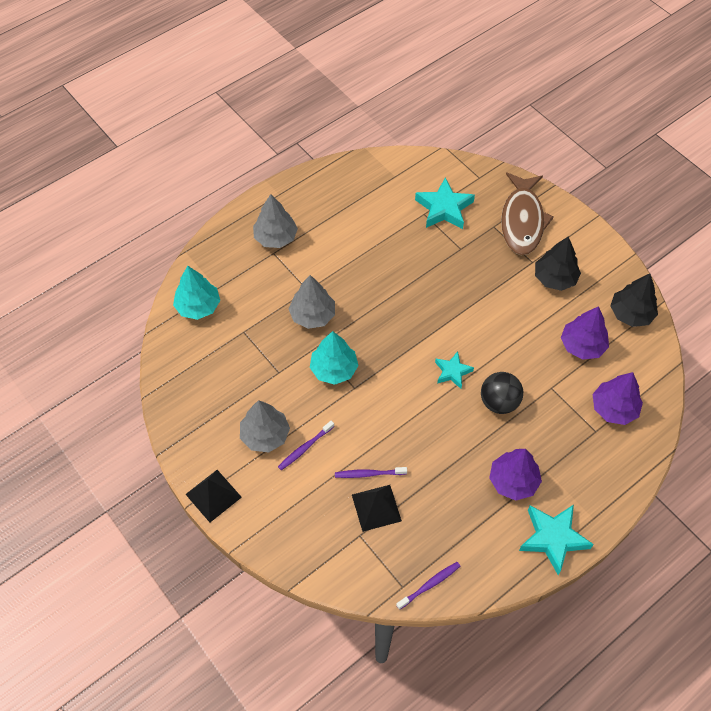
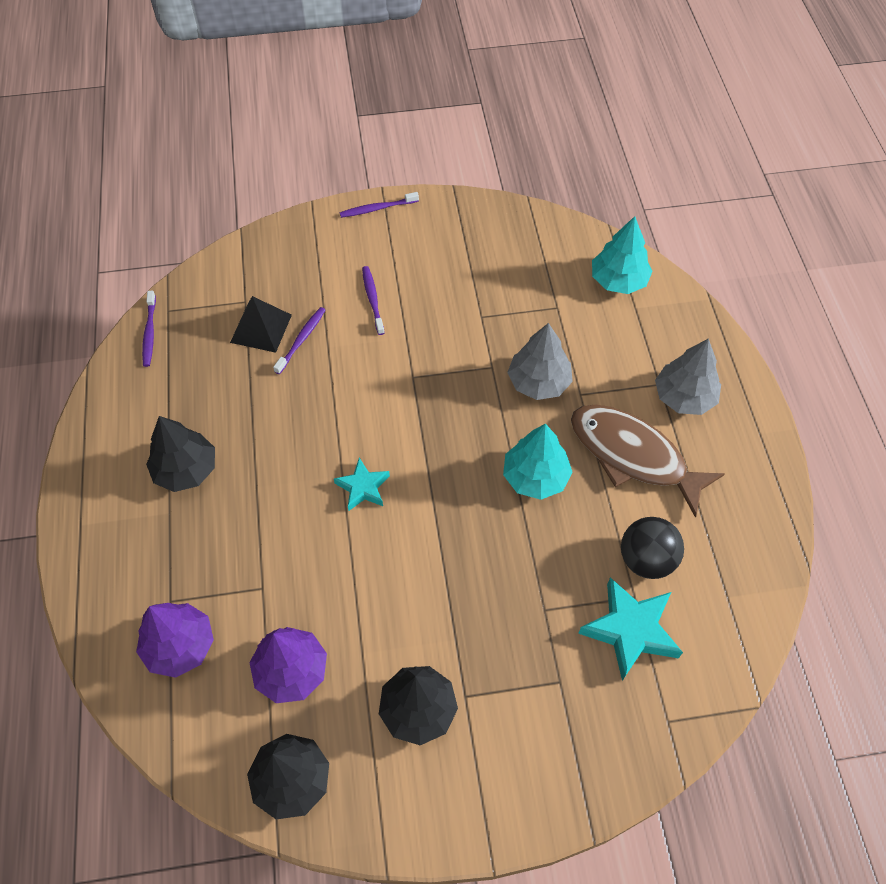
camera: 120 degrees right, 0 degrees up
(213, 495) = (377, 208): black pyramid -> purple toothbrush
(265, 435) = (412, 273): grey tree -> none
(334, 369) = (450, 369): turquoise tree -> turquoise tree (535, 477)
(499, 402) = (287, 514): black ball -> black ball (646, 559)
(513, 481) = (186, 469): purple tree -> black tree
(522, 221) = (547, 733): brown fish -> brown fish (633, 456)
(553, 538) = (96, 469): turquoise star -> none

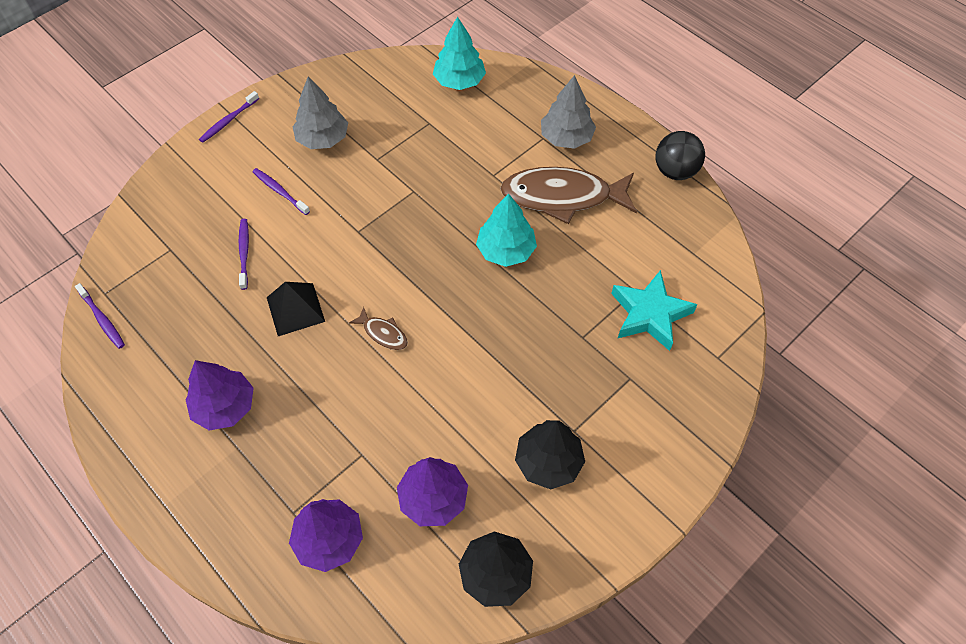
camera: 35 degrees left, 0 degrees up
(186, 469) = (224, 406): black tree -> purple tree
(261, 328) = (202, 262): black pyramid -> black pyramid (295, 309)
(363, 487) = (383, 333): turquoise star -> brown fish
(538, 382) = (457, 183): grey tree -> grey tree (322, 138)
(646, 559) = (624, 261): black ball -> black ball (675, 171)

